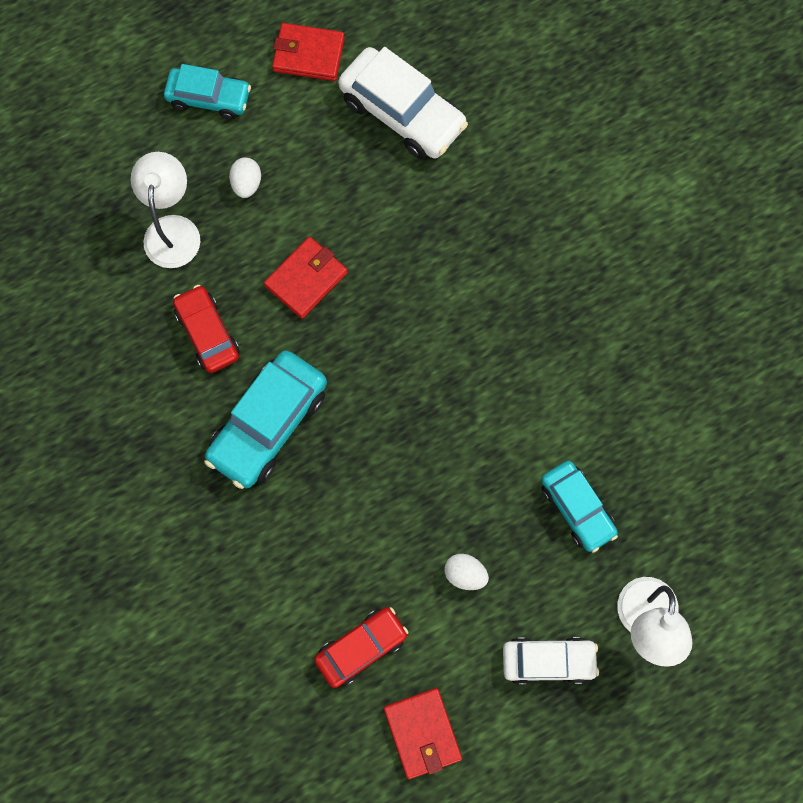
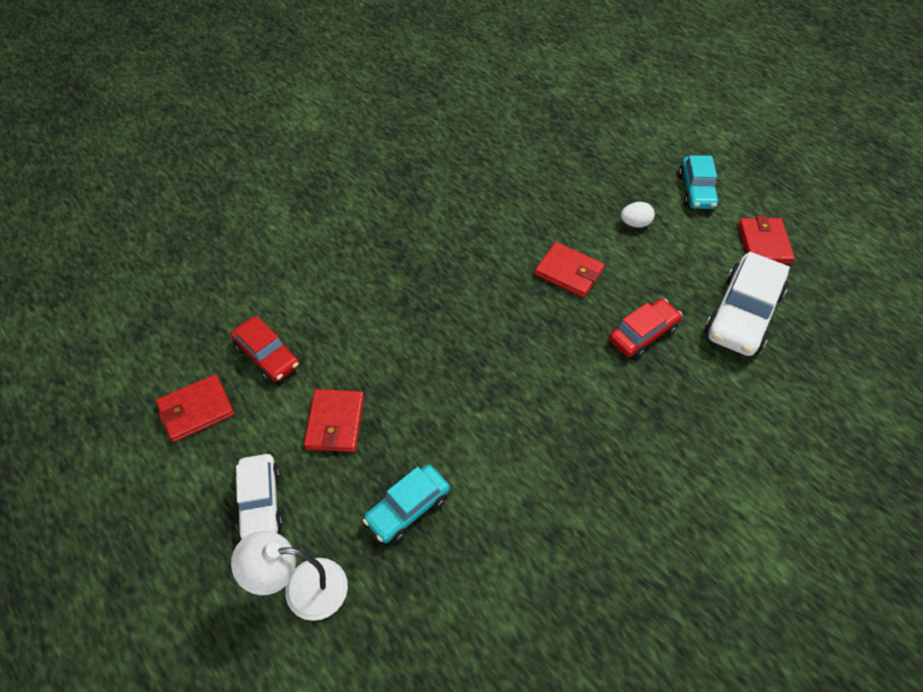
camera: 80 degrees right, 20 degrees down
(173, 229) = (582, 187): white lamp -> none
(208, 333) = (506, 220): red car -> red car (643, 334)
(268, 424) = (442, 267): turquoise car -> none
(465, 574) = (335, 422): white egg -> red wallet

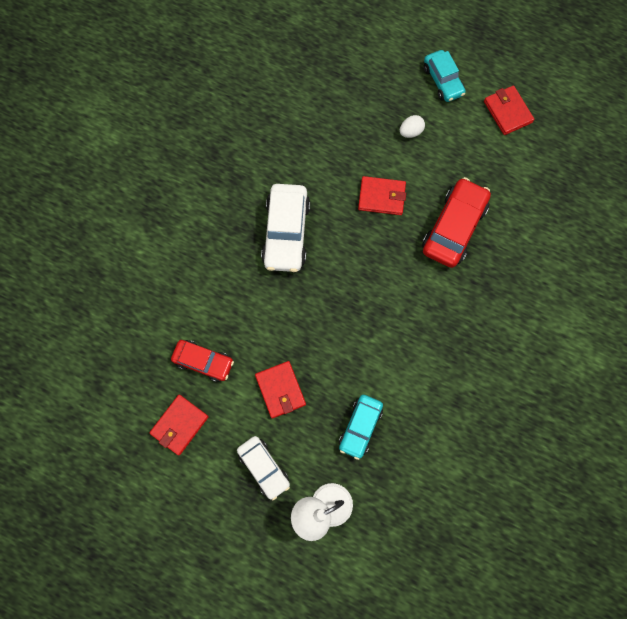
camera: 25 degrees left, 20 degrees up
(643, 334) = (453, 227): red car -> red car, size x1.57
(742, 314) = (514, 181): white car -> white car (286, 233)

